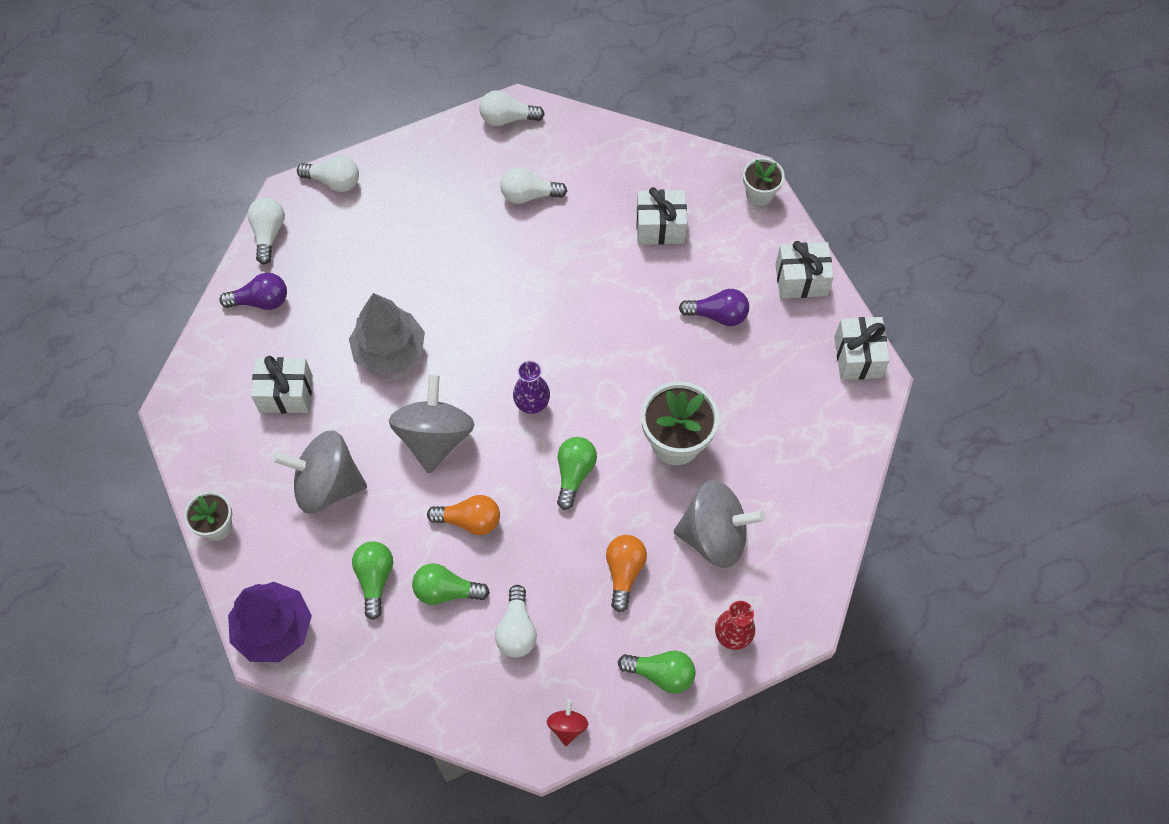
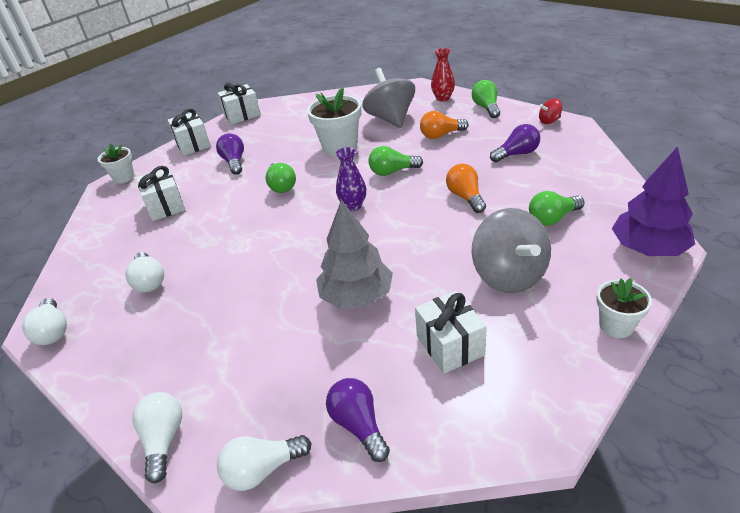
camera: 110 degrees left, 25 degrees down
(435, 438) = (417, 238): grey spinning top -> none
(446, 591) = (524, 187): green light bulb -> green light bulb (281, 186)
(517, 630) = (517, 154): white light bulb -> purple light bulb

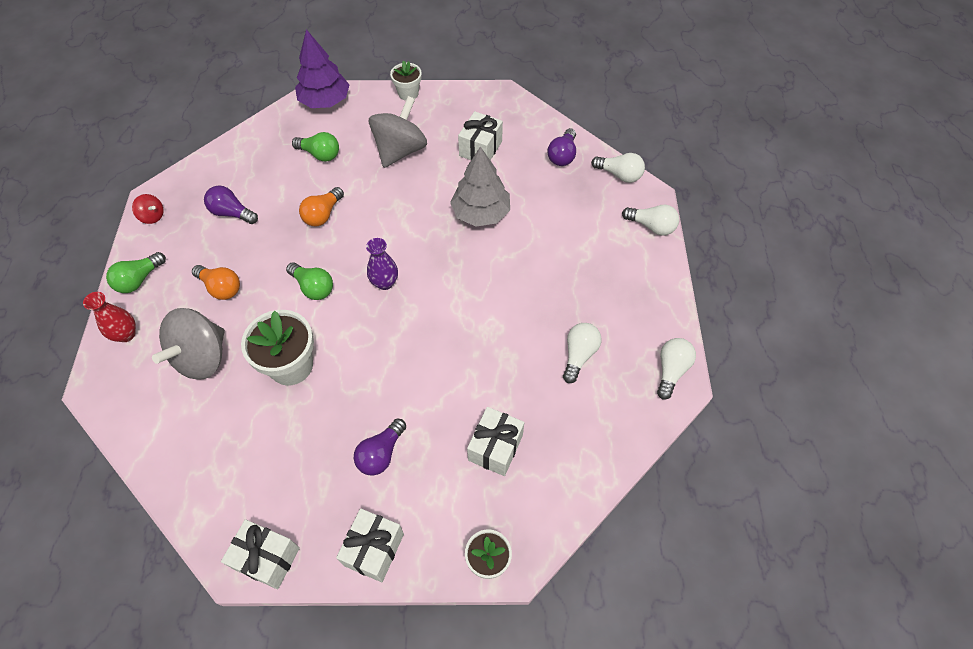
camera: 135 degrees left, 20 degrees up
(164, 440) = (651, 226): white light bulb -> white light bulb turned 105 degrees counterclockwise
(281, 186) = (393, 364): green light bulb -> none

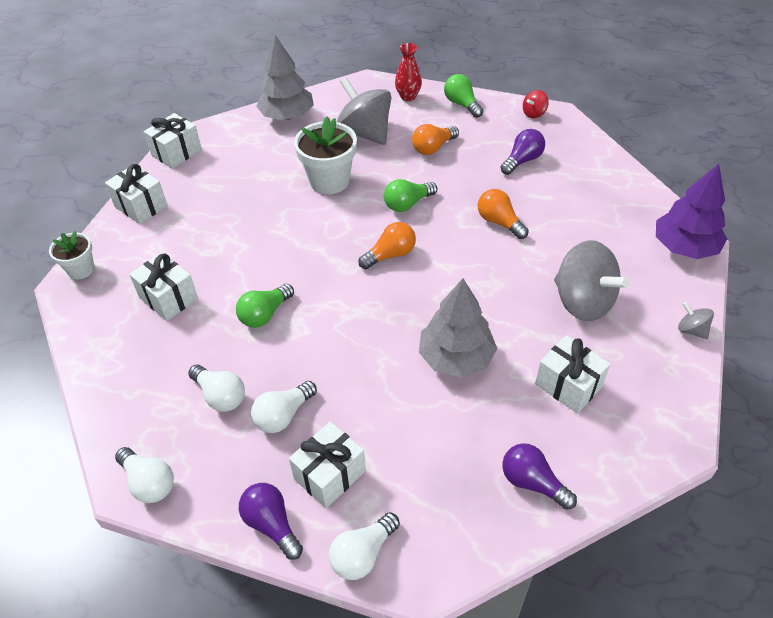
camera: 110 degrees right, 10 degrees down
(175, 453) = (287, 116): none -> grey tree
(320, 154) = (591, 231): green light bulb -> green light bulb (265, 314)
(381, 454) = (214, 222): purple light bulb -> purple light bulb (271, 524)
(385, 282) = (390, 255): purple vase -> orange light bulb
(408, 93) = (691, 330): white flower pot -> grey spinning top
(609, 260) = (330, 475): none -> white gift
(619, 175) = (473, 549): white light bulb -> white light bulb (283, 415)

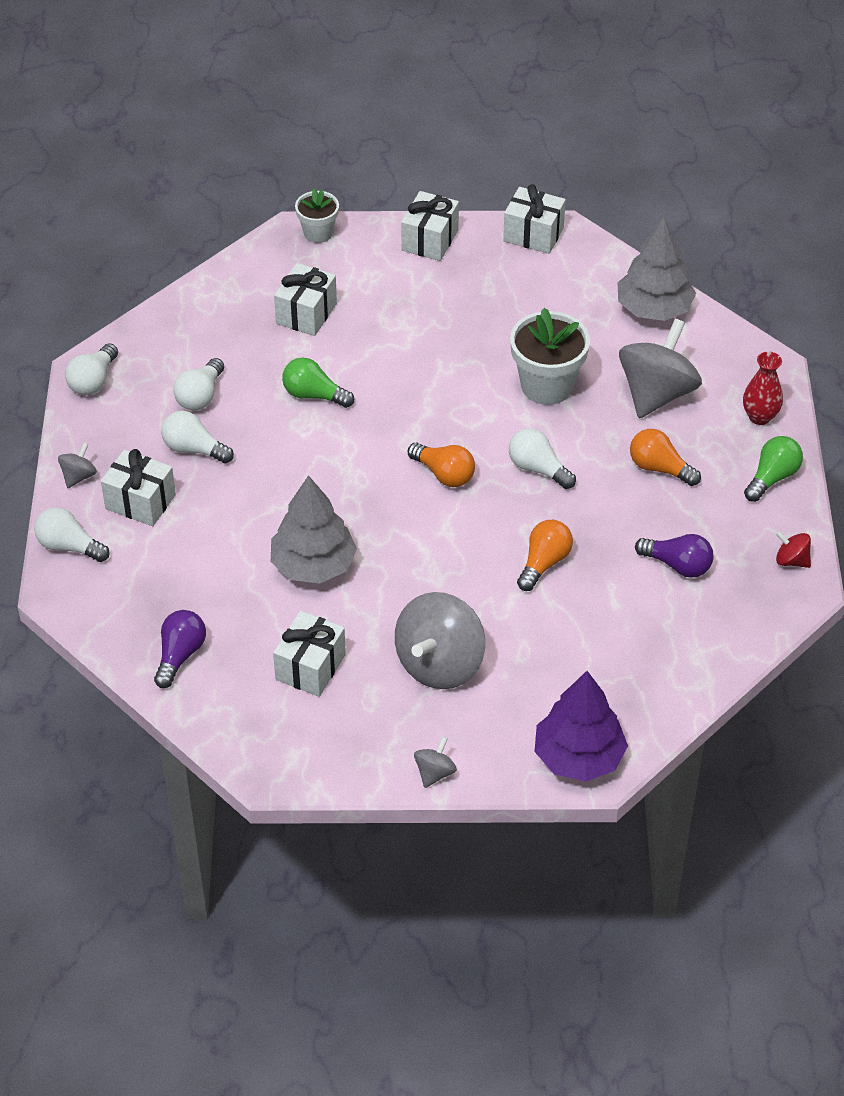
camera: 70 degrees right, 0 degrees up
(271, 524) = (78, 476): purple light bulb -> grey spinning top
(407, 204) = (538, 468): green light bulb -> white light bulb

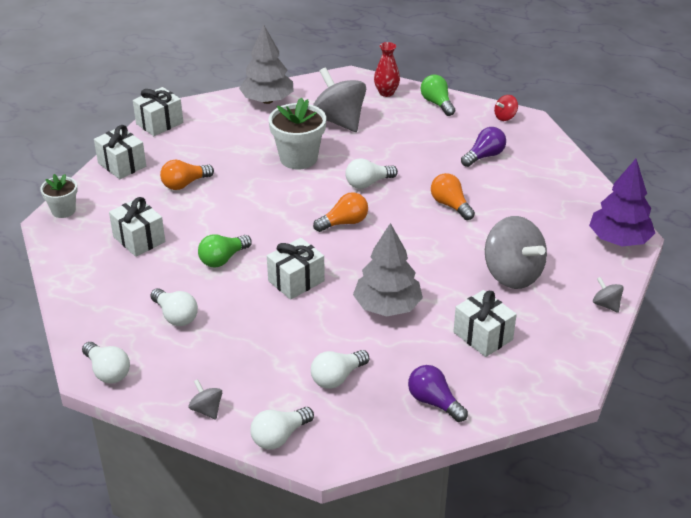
camera: 65 degrees left, 10 degrees down
(140, 502) = (261, 380): white gift -> white gift (296, 281)
(194, 449) = (228, 335): white light bulb -> white light bulb (337, 377)
(659, 468) = (401, 138): orange light bulb -> orange light bulb (184, 184)

